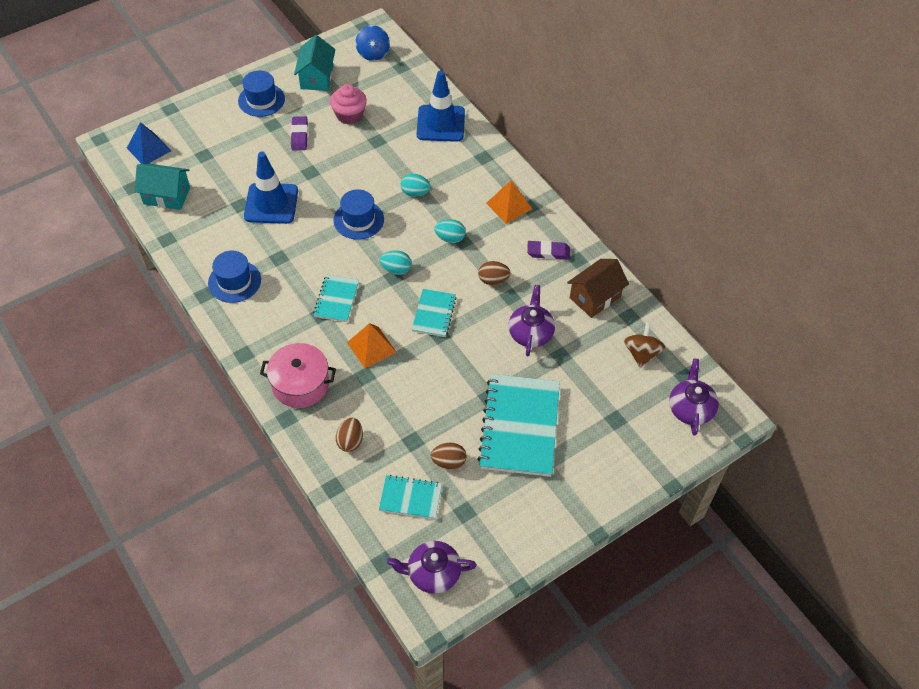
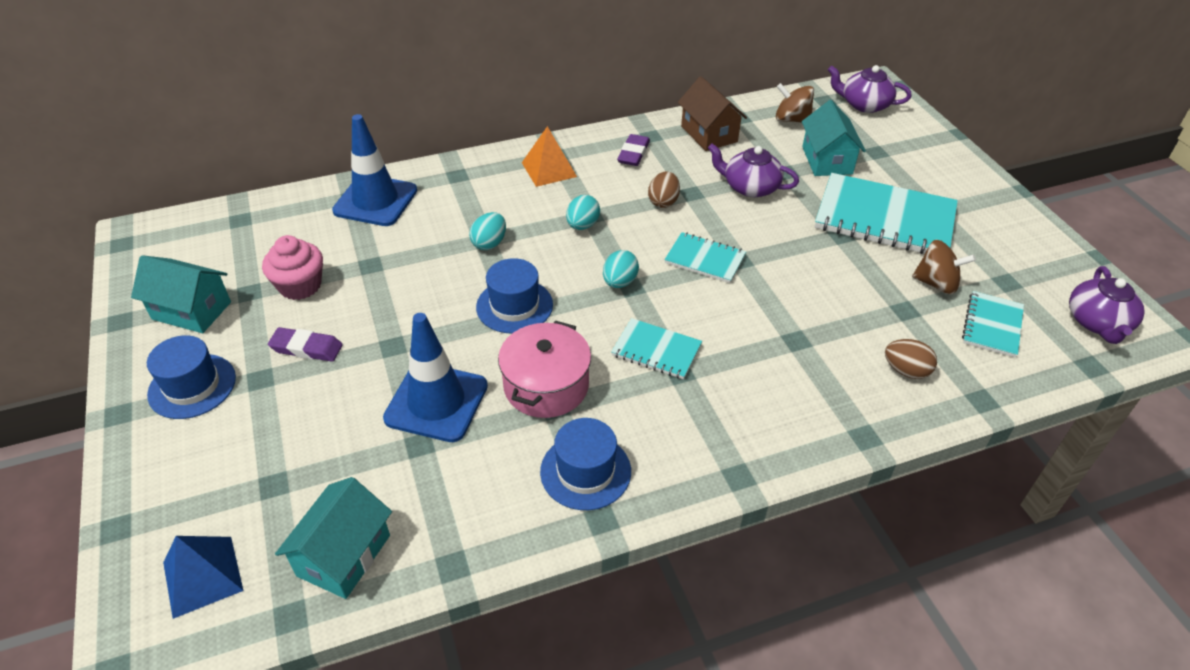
camera: 75 degrees left, 10 degrees down
(300, 384) = (805, 412): pink pot -> pink pot (546, 386)
(371, 347) = (749, 326): orange pyramid -> none
(373, 53) = (189, 242): blue spinning top -> none
(448, 462) = (936, 283): brown egg -> brown spinning top
(588, 383) = (827, 160): none -> turquoise house

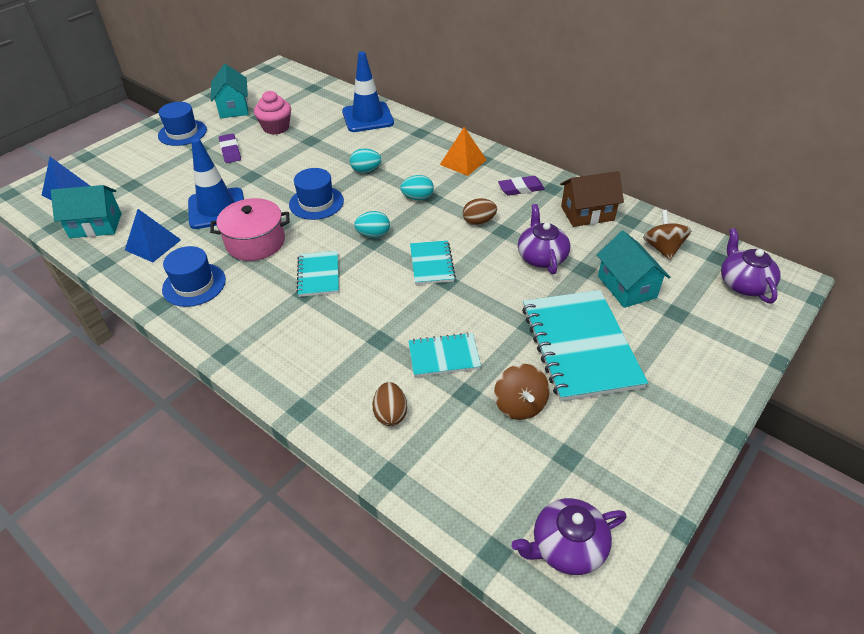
camera: 60 degrees right, 0 degrees up
(458, 494) = (153, 245): none -> blue pyramid
(709, 134) = (587, 213): brown house -> brown house turned 45 degrees clockwise
(827, 160) = (626, 287): turquoise house -> turquoise house turned 75 degrees counterclockwise
(992, 325) = (493, 459): turquoise notebook -> turquoise notebook (444, 356)

